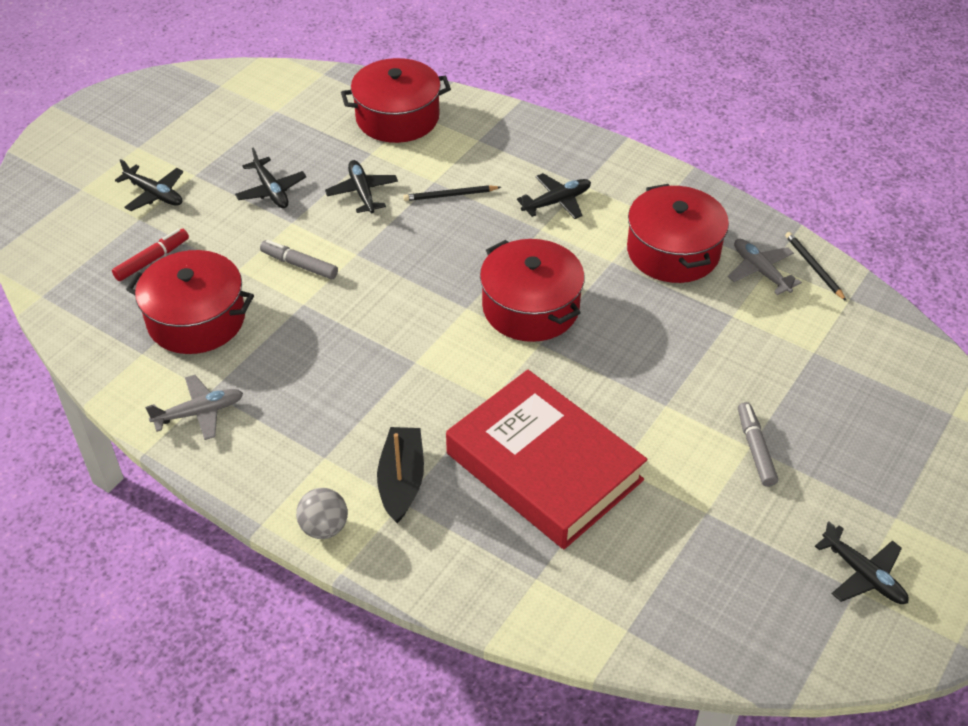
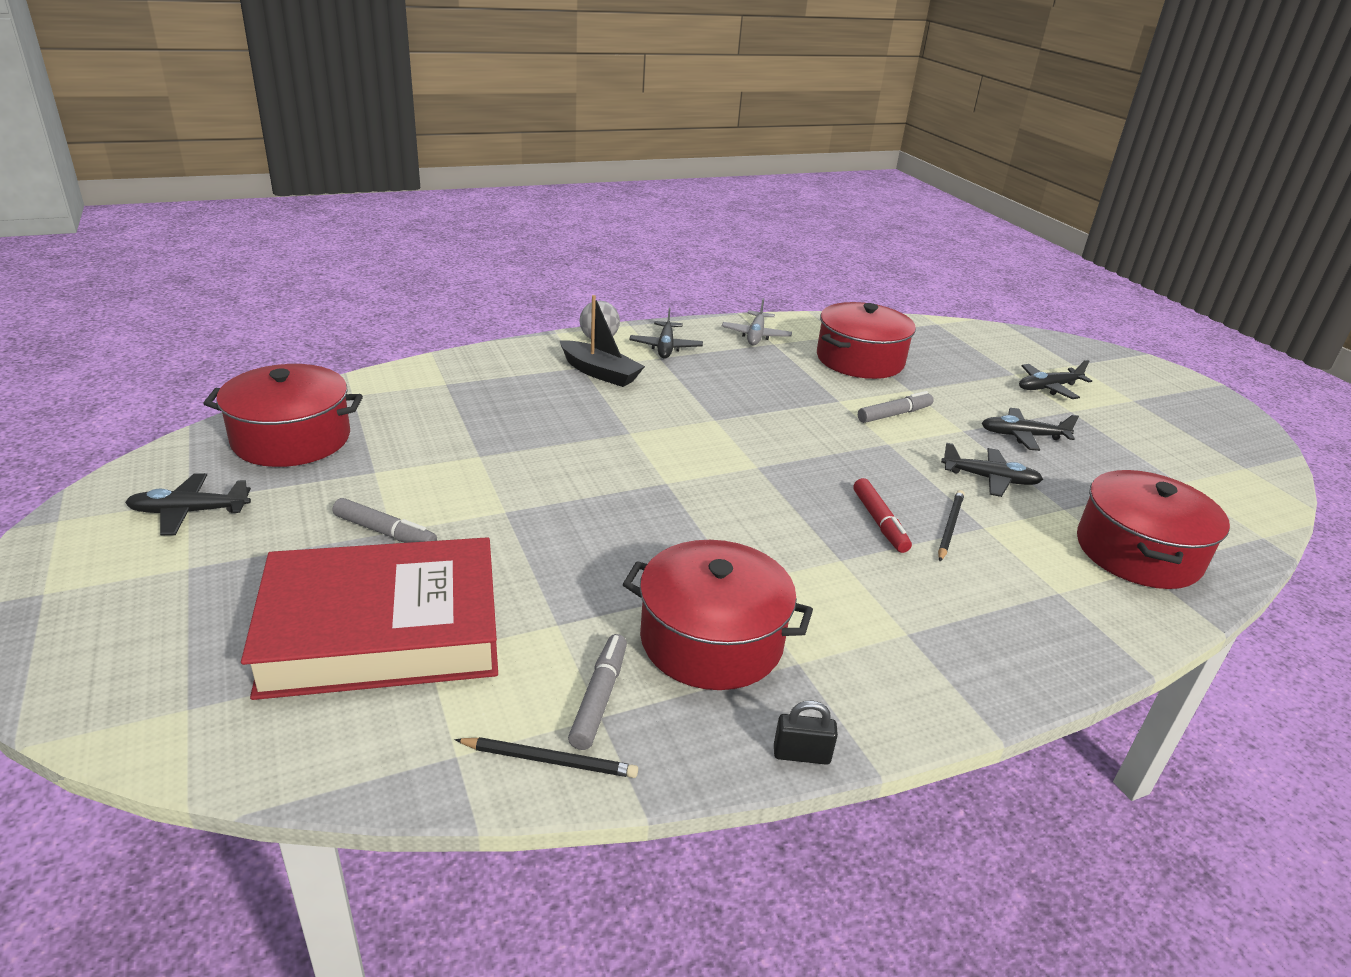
camera: 120 degrees right, 15 degrees down
(152, 260) = (951, 364): red marker -> red marker (879, 522)
(530, 307) = (720, 499): red pot -> red pot (291, 438)
(544, 466) = (531, 425): red book -> red book (382, 630)
(556, 202) = (884, 594): black plane -> black plane (665, 347)
(712, 192) = (801, 754): none -> black padlock
(760, 271) = (599, 697): grey plane -> grey marker

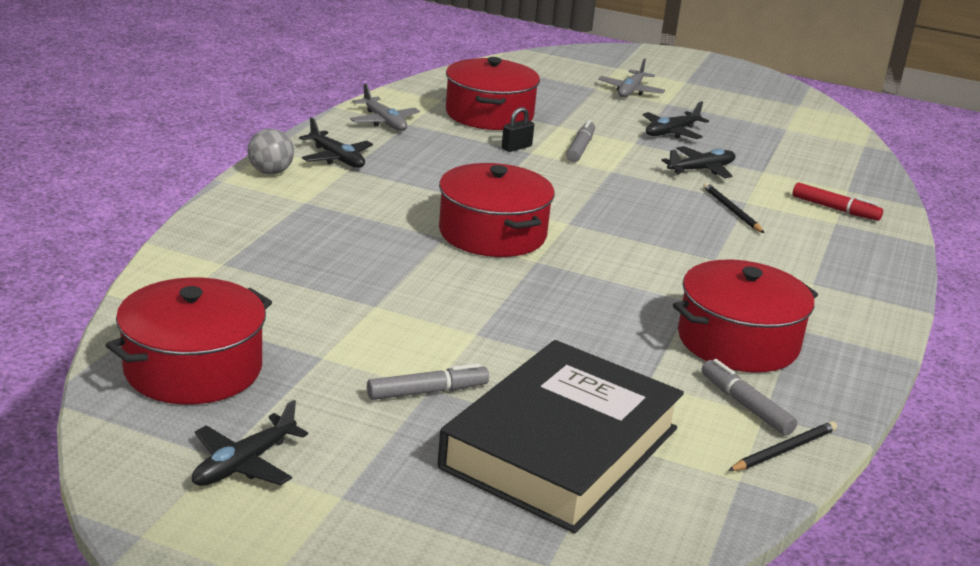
camera: 45 degrees left, 5 degrees down
(382, 630) = (560, 448): red book -> black book
(600, 373) = (330, 200): black boat -> none
(801, 754) = (875, 371): black padlock -> black padlock (516, 147)
(879, 522) = (694, 226): red marker -> red marker (835, 209)
(1048, 388) = (631, 91): black plane -> grey plane
(1137, 552) = (831, 181): red pot -> red pot (492, 233)

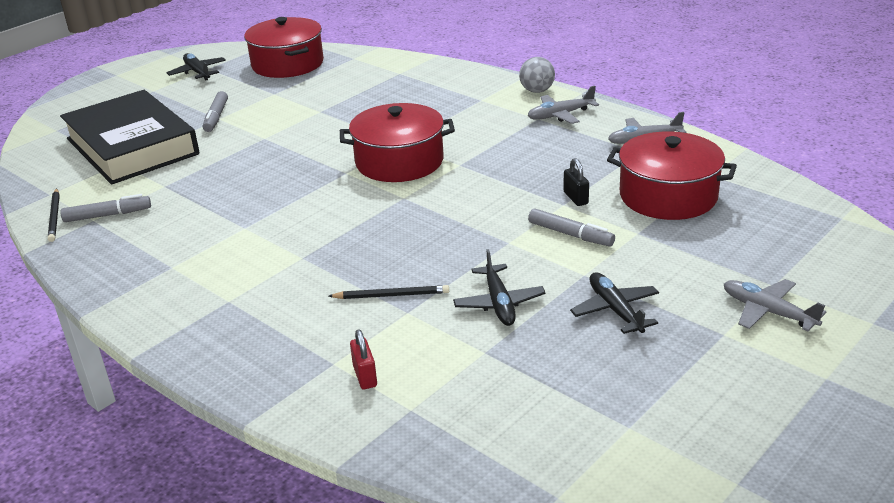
camera: 115 degrees right, 5 degrees up
(336, 158) = (560, 115): black plane -> grey plane
(738, 341) = (177, 233): red pot -> none
(835, 209) = (365, 376): red marker -> red padlock

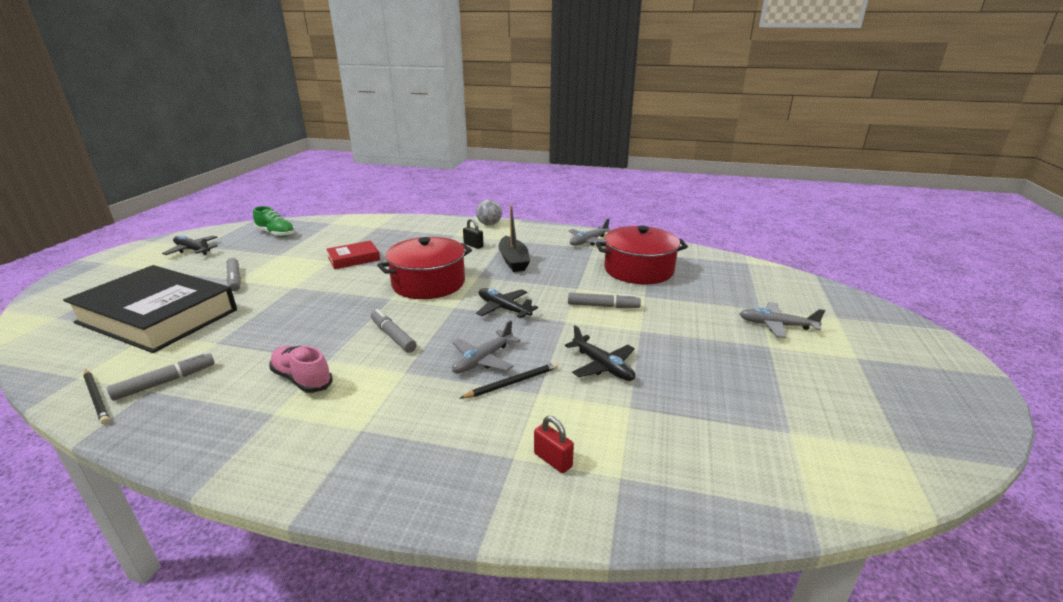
camera: 30 degrees left, 5 degrees down
(211, 241) = (302, 379): none -> pink shoe
(287, 64) = (276, 234): red pot -> green shoe
(318, 217) = (393, 336): none -> grey marker
(345, 113) = (354, 259): none -> red book
(520, 151) = (513, 261): none -> black boat
(560, 115) = (519, 235): grey plane -> grey plane (483, 359)
(575, 198) = (582, 282): black padlock -> black padlock (473, 245)
(615, 310) = (687, 349): black plane -> black plane (503, 309)

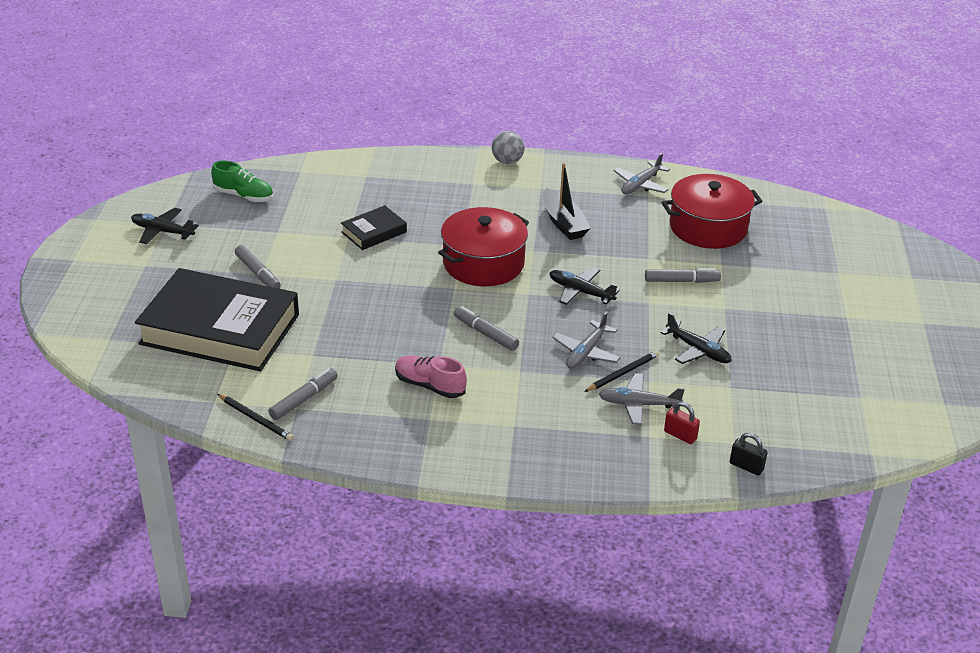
camera: 10 degrees left, 10 degrees up
(354, 259) = (374, 232): red book -> black book
(473, 245) = (505, 200): black padlock -> black padlock (746, 466)
(776, 325) = (854, 292): grey plane -> grey plane (638, 404)

